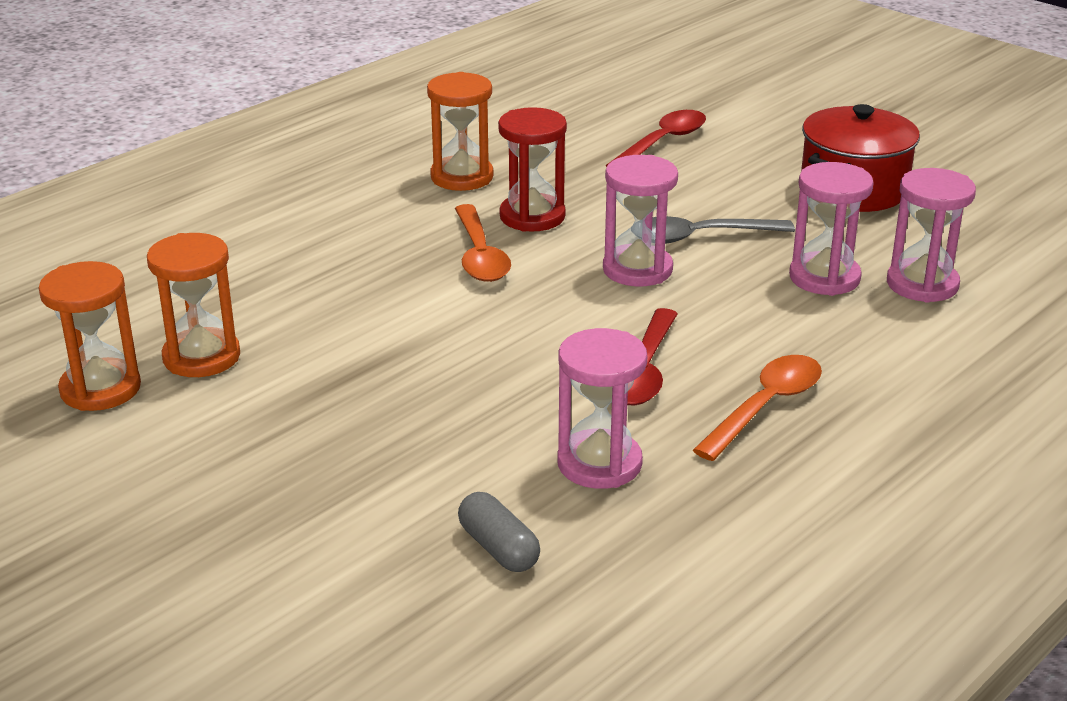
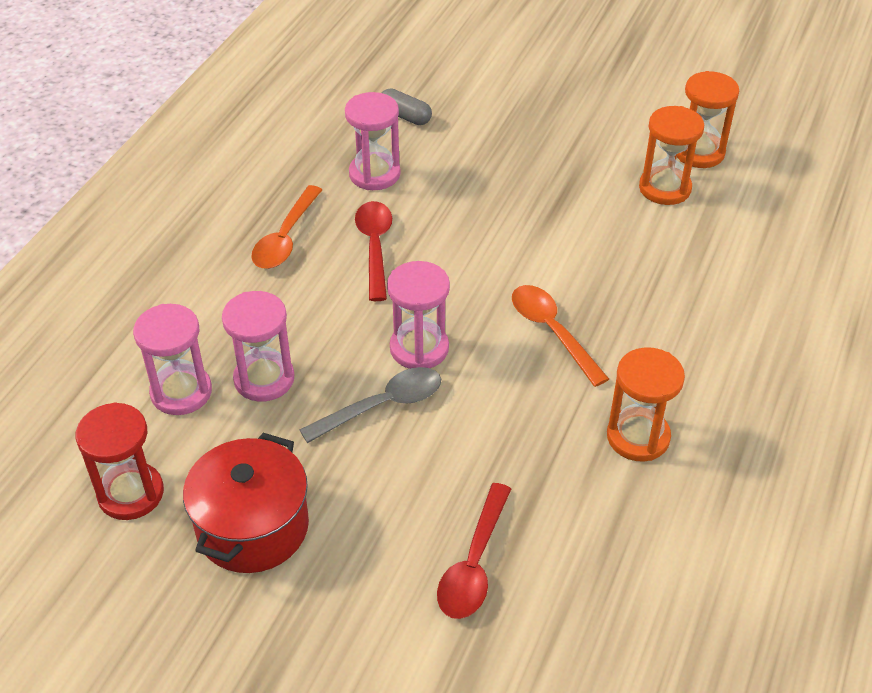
camera: 160 degrees right, 15 degrees up
(532, 216) = (539, 394): red hourglass -> red hourglass (131, 493)

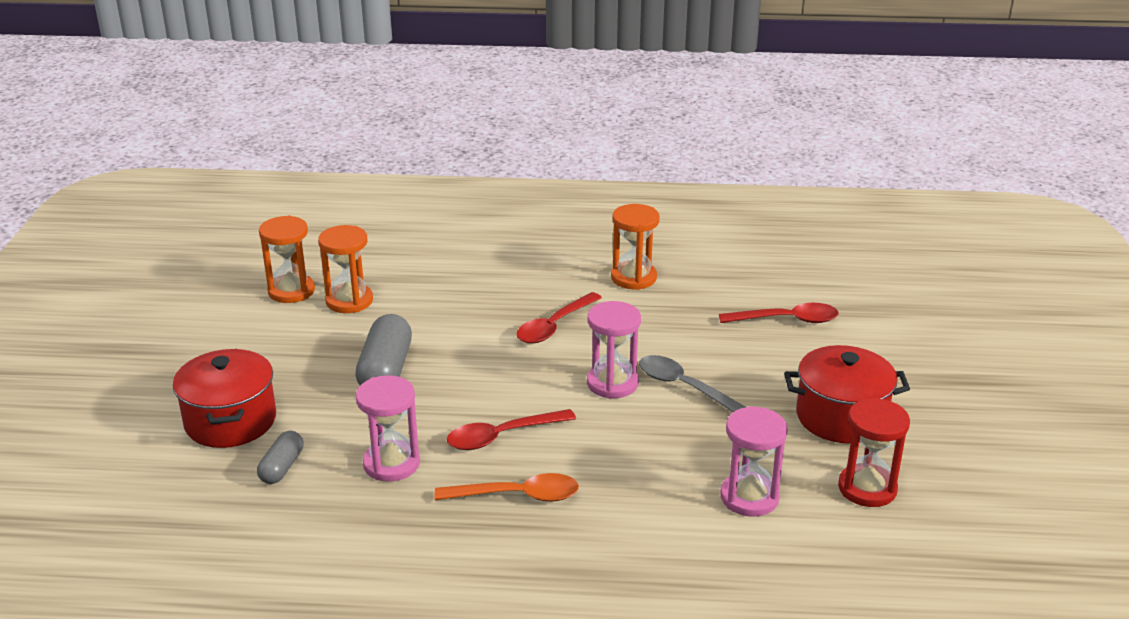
camera: 110 degrees left, 15 degrees down
(264, 379) = (701, 455): pink hourglass -> none
(485, 96) = (230, 421): none -> red pot
(521, 193) = (386, 370): none -> grey capsule
(552, 332) = (554, 326): orange spoon -> red spoon

